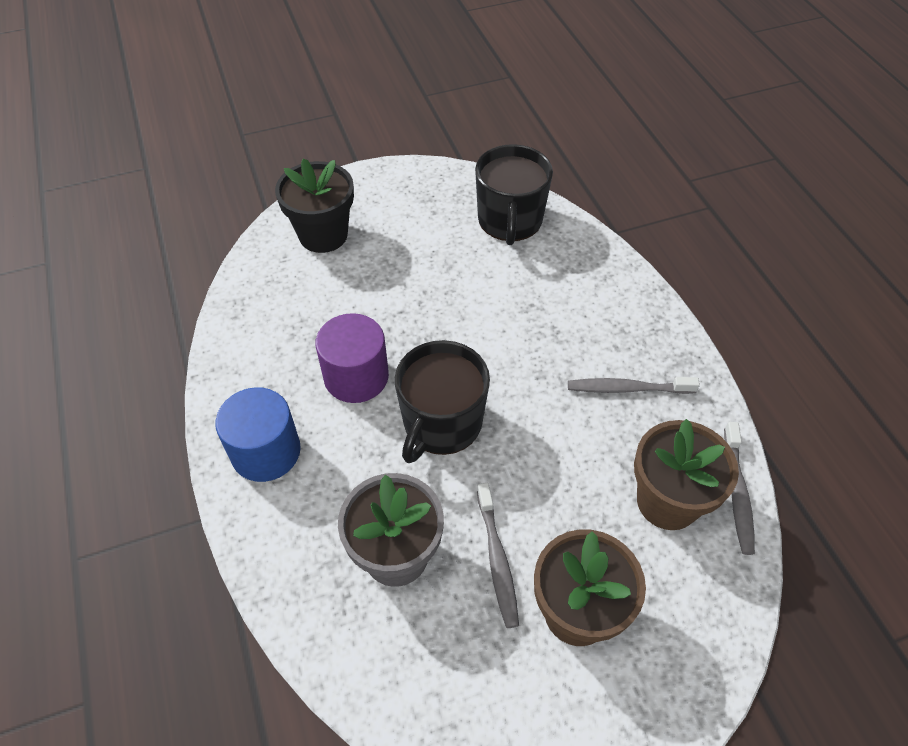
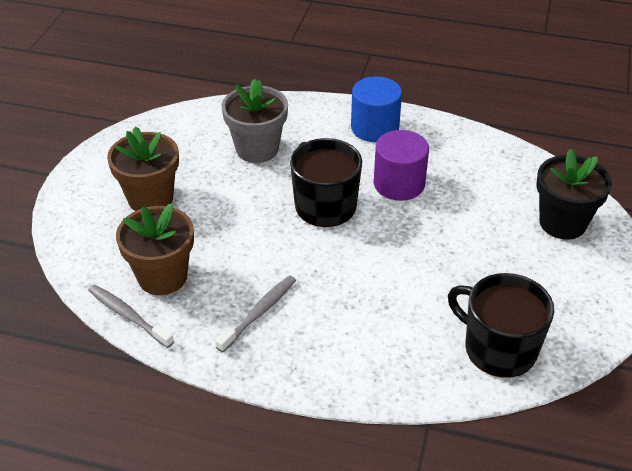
camera: 125 degrees right, 10 degrees down
(497, 559) = (212, 184): grey toothbrush -> none

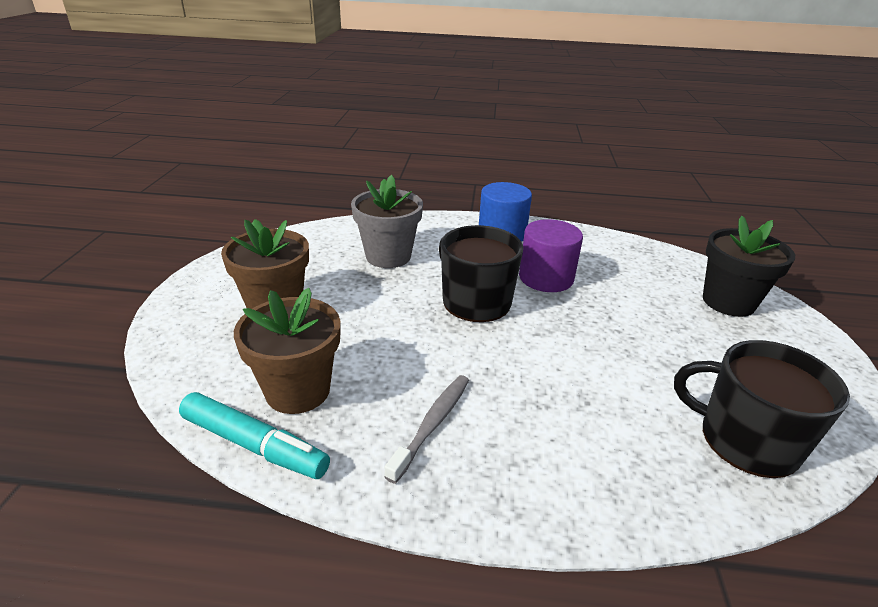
camera: 10 degrees left, 10 degrees down
(128, 316) = (254, 445): grey toothbrush -> turquoise marker

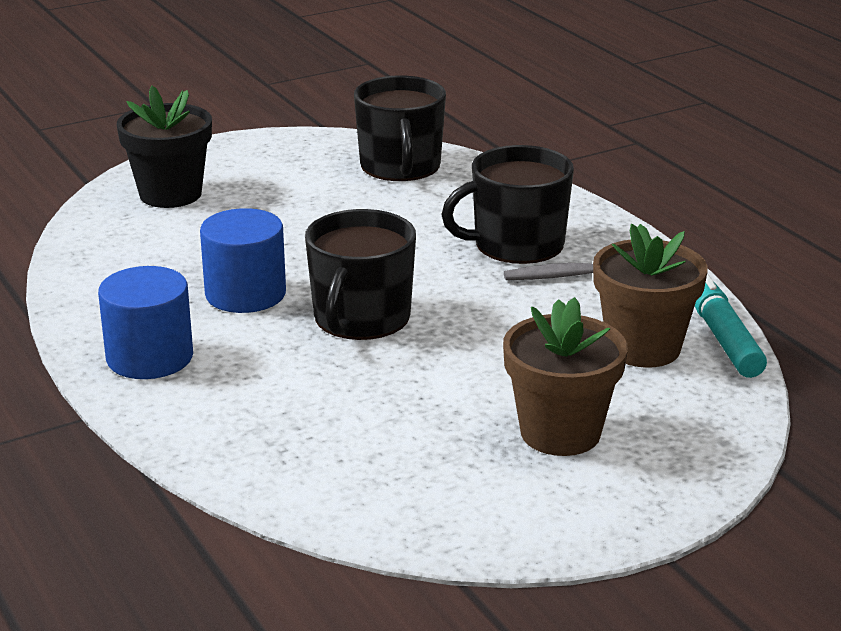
camera: 125 degrees left, 5 degrees down
(388, 256) = (334, 415): grey flower pot -> none
(516, 422) = (516, 244): none -> black mug
(546, 278) = (245, 294): purple cylinder -> blue cylinder

